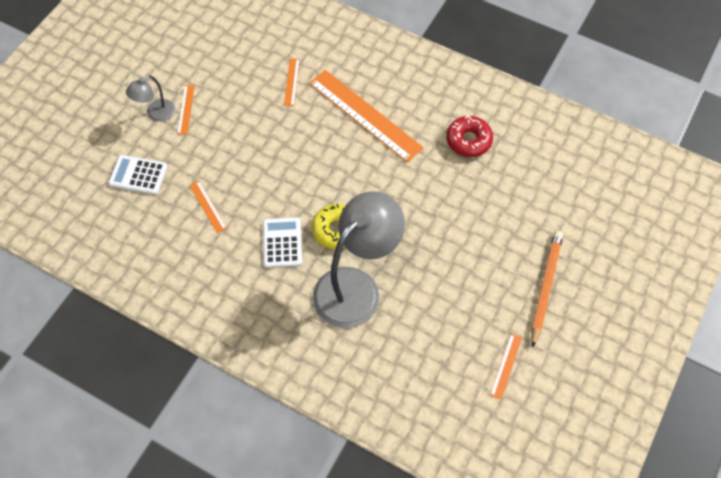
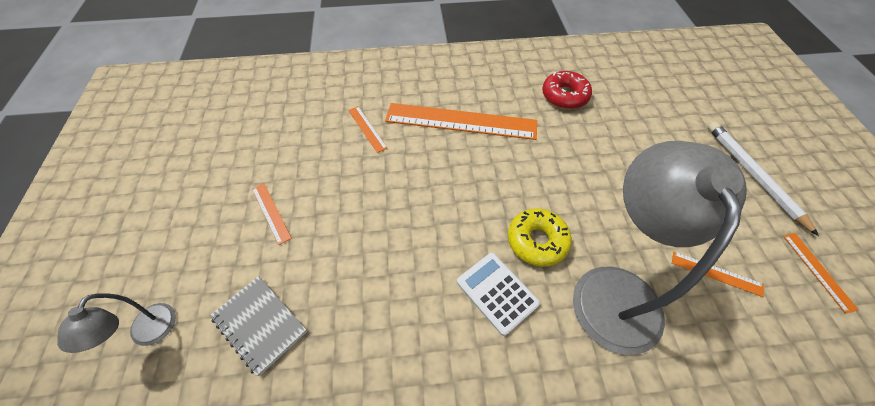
camera: 35 degrees left, 5 degrees down
(138, 175) = (260, 324): white calculator -> grey notebook
(156, 114) = (237, 237): grey lamp -> grey lamp (148, 334)
(207, 206) = (378, 307): orange ruler -> orange ruler (716, 273)
(545, 287) = (753, 175): orange pencil -> white pencil

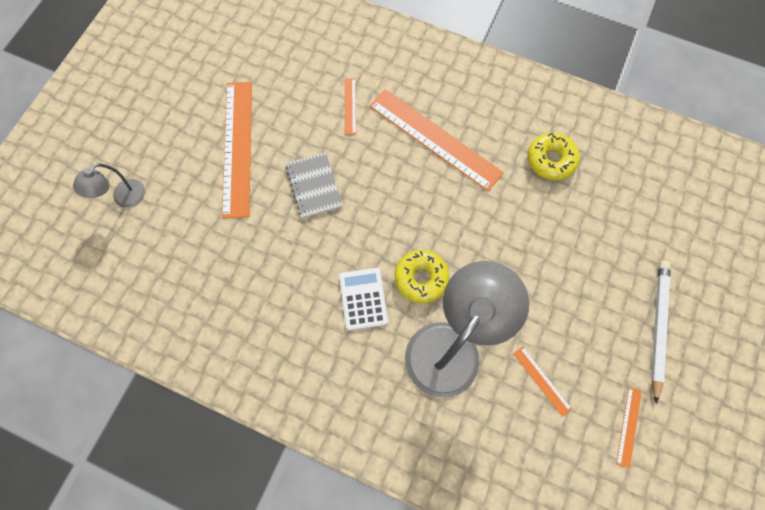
camera: 30 degrees right, 15 degrees up
(260, 324) = (193, 230): grey notebook -> grey notebook (314, 186)
(271, 212) = (238, 147): orange ruler -> orange ruler, size x2.29
(564, 96) = (550, 160): red donut -> yellow donut

